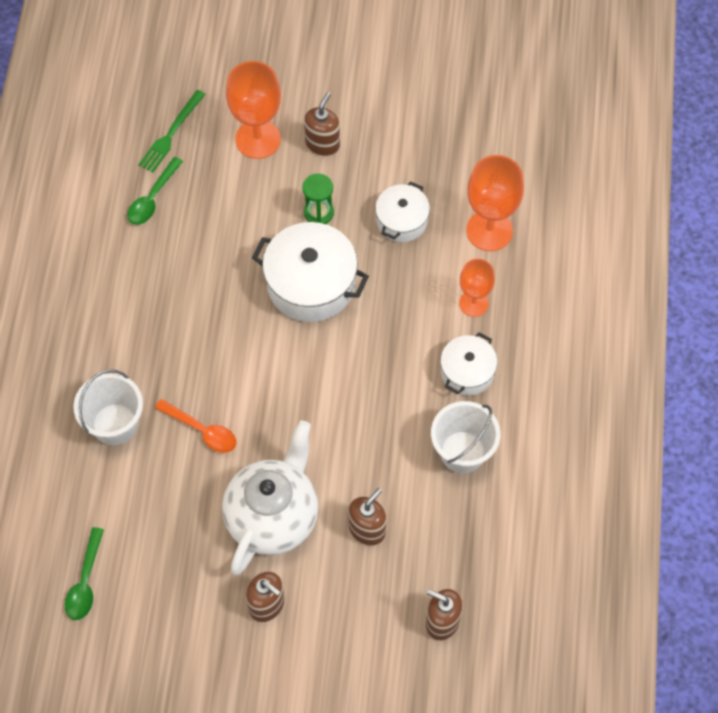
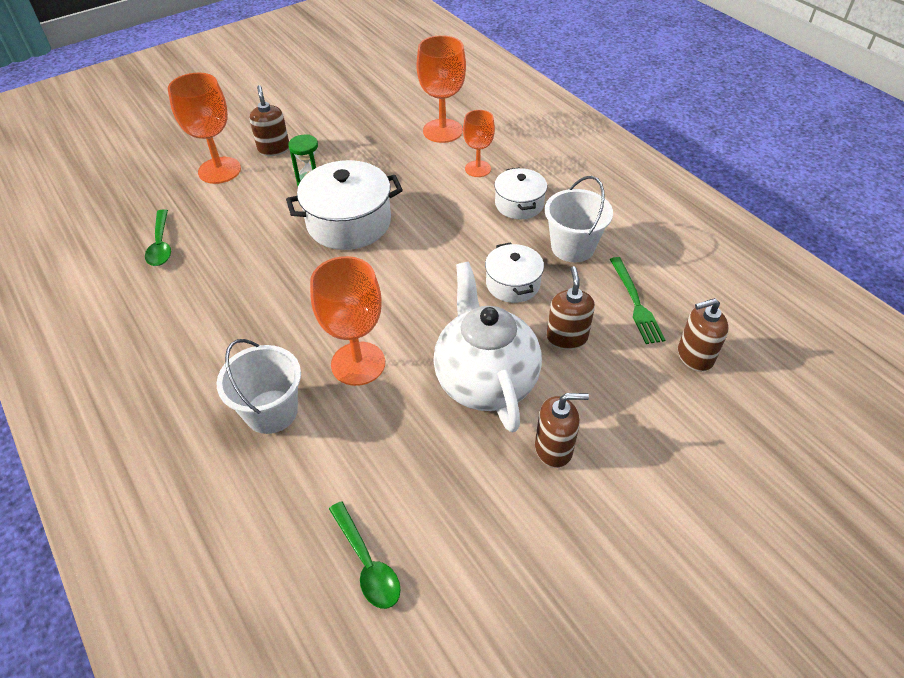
camera: 40 degrees left, 15 degrees down
(171, 134) = (141, 202): green fork -> green fork (635, 303)
(202, 430) = (358, 363): orange spoon -> orange goblet
(402, 221) = (377, 156): white pot -> white pot (513, 284)

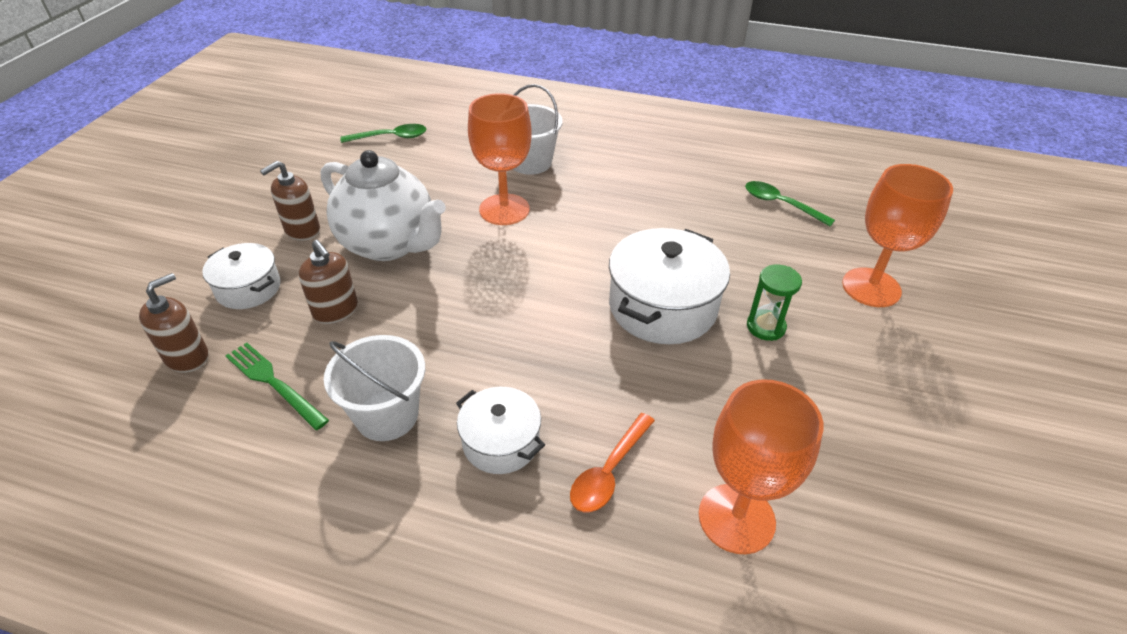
camera: 140 degrees right, 5 degrees down
(274, 149) = (874, 344): brown soap dispenser -> none
(367, 563) = (390, 137): green spoon -> green spoon turned 150 degrees clockwise
(478, 169) = (609, 471): orange goblet -> orange spoon
(513, 284) = (427, 334): white pot -> white pot (248, 288)

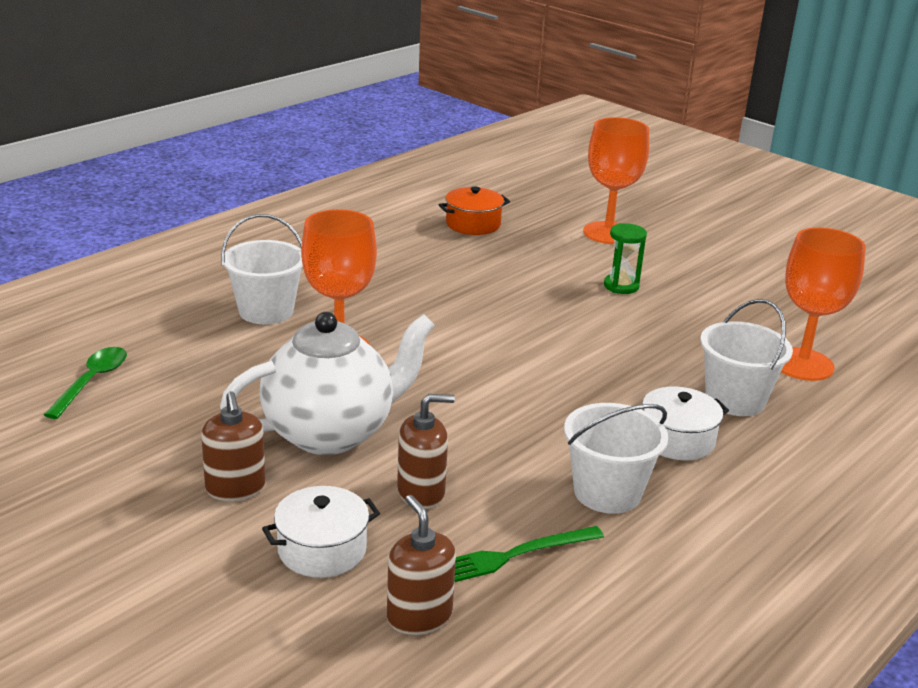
camera: 65 degrees left, 15 degrees down
(609, 471) = (735, 399): orange spoon -> white bucket
(662, 307) = (563, 318): white pot -> none
(781, 204) = (473, 224): green spoon -> orange pot

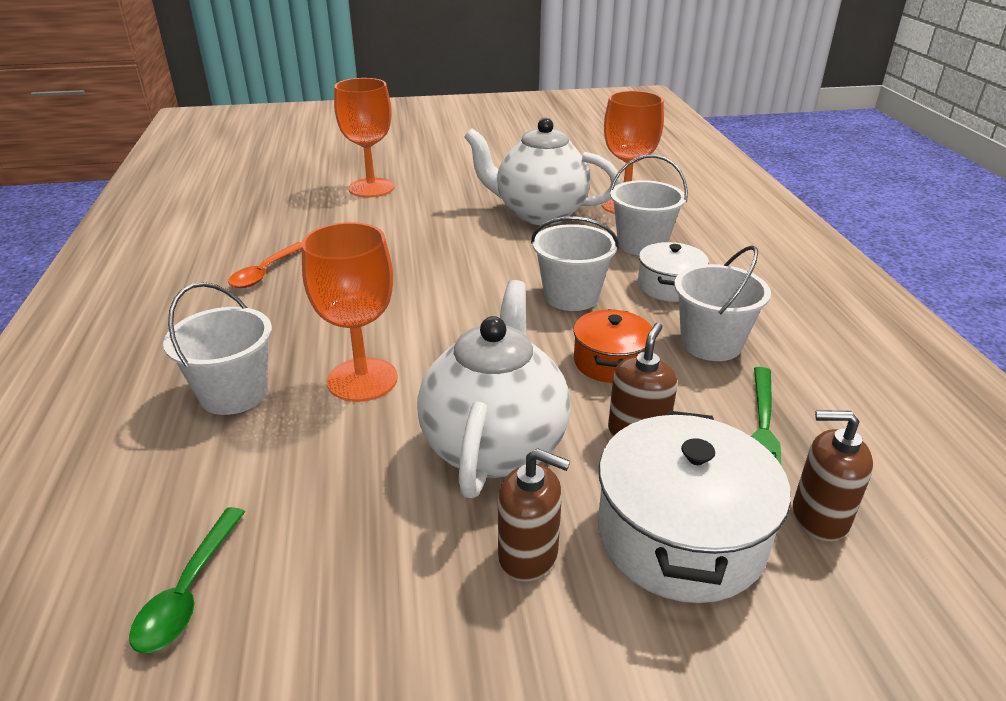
camera: 50 degrees left, 5 degrees up
(92, 381) = (189, 591): green spoon -> green spoon turned 135 degrees counterclockwise
(322, 550) = (681, 536): white pot -> white pot, size x1.69
(415, 253) = (265, 272): none -> orange spoon
(473, 224) = (266, 228): orange pot -> orange pot (610, 362)
(579, 394) = (571, 296): none -> white bucket
(621, 286) = (449, 216): green hourglass -> none
(702, 326) = (539, 214): none -> white teapot

